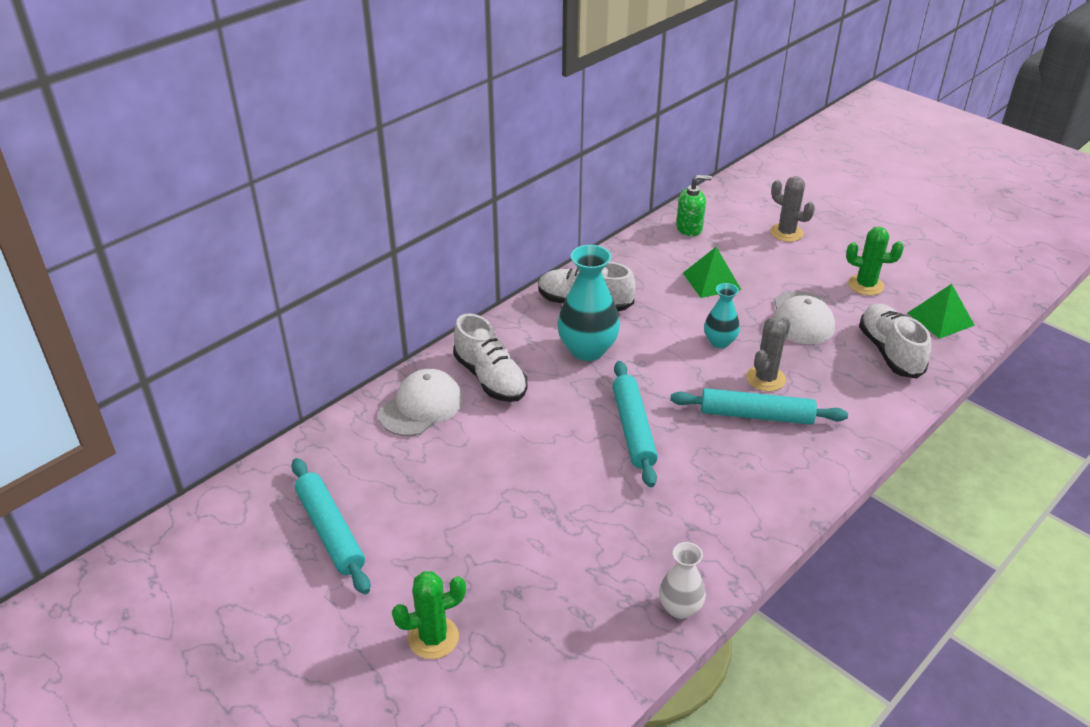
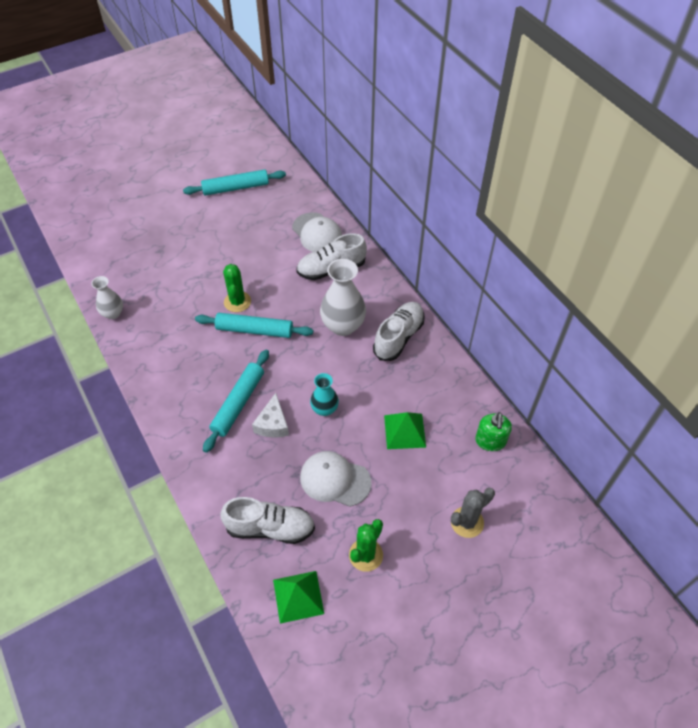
camera: 105 degrees right, 15 degrees up
(433, 638) = (150, 216): green cactus -> green cactus (237, 302)
(587, 350) = (343, 326): turquoise vase -> white vase
(765, 379) = (273, 424): grey cactus -> white cheese

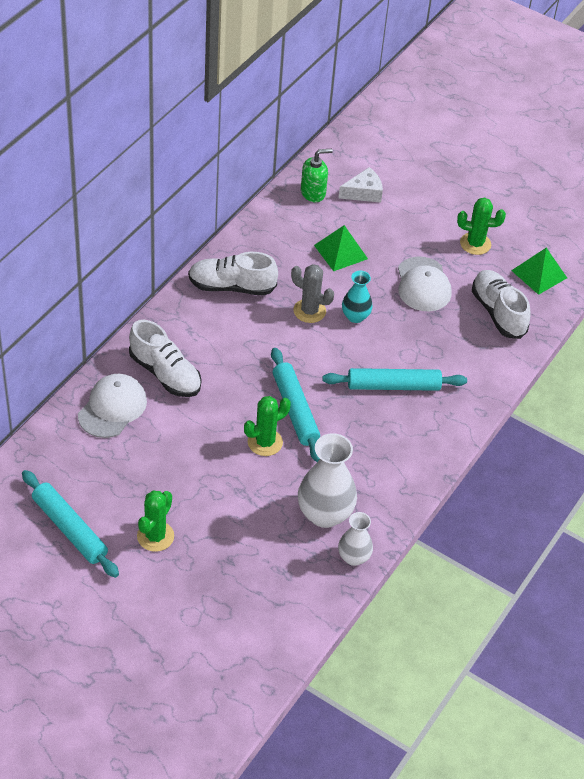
camera: 120 degrees left, 5 degrees down
(203, 223) = (155, 536): none -> green cactus
(273, 424) = (397, 349): white cheese -> white cheese (363, 192)
(343, 326) = (243, 336): white vase -> white vase (324, 514)
(467, 522) = (402, 190): grey cactus -> grey cactus (309, 311)

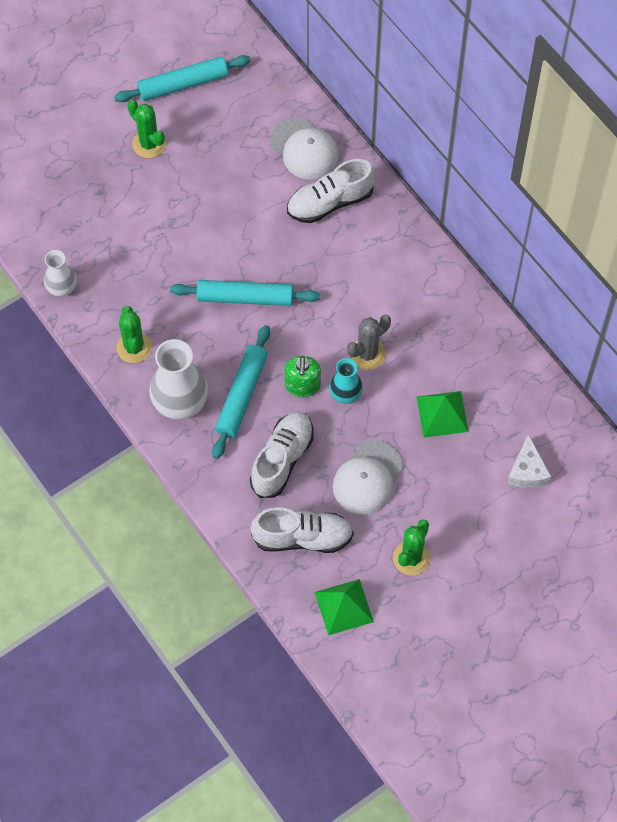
camera: 115 degrees right, 15 degrees up
(231, 286) = (425, 293): white shoe -> white shoe (282, 459)
(265, 442) = (216, 259): green cactus -> green cactus (134, 347)
(313, 192) = (542, 418): green soap dispenser -> green soap dispenser (302, 385)
(324, 514) = (117, 281): white vase -> white vase (180, 403)
(423, 285) = (367, 478): white cap -> white cap turned 75 degrees counterclockwise

